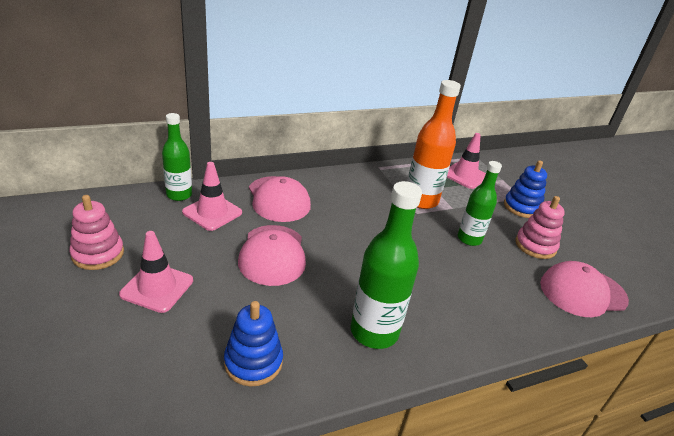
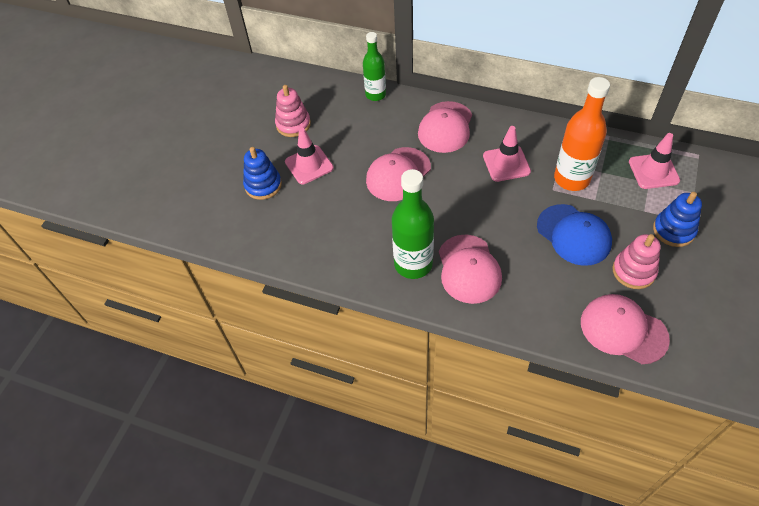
camera: 50 degrees right, 20 degrees up
(212, 212) = (386, 120): pink traffic cone -> pink traffic cone (506, 164)
(253, 362) = (324, 241): blue stacking toy -> blue stacking toy (263, 185)
(427, 308) = (469, 269): none -> pink cap
(469, 239) = (573, 235): green bottle -> blue cap

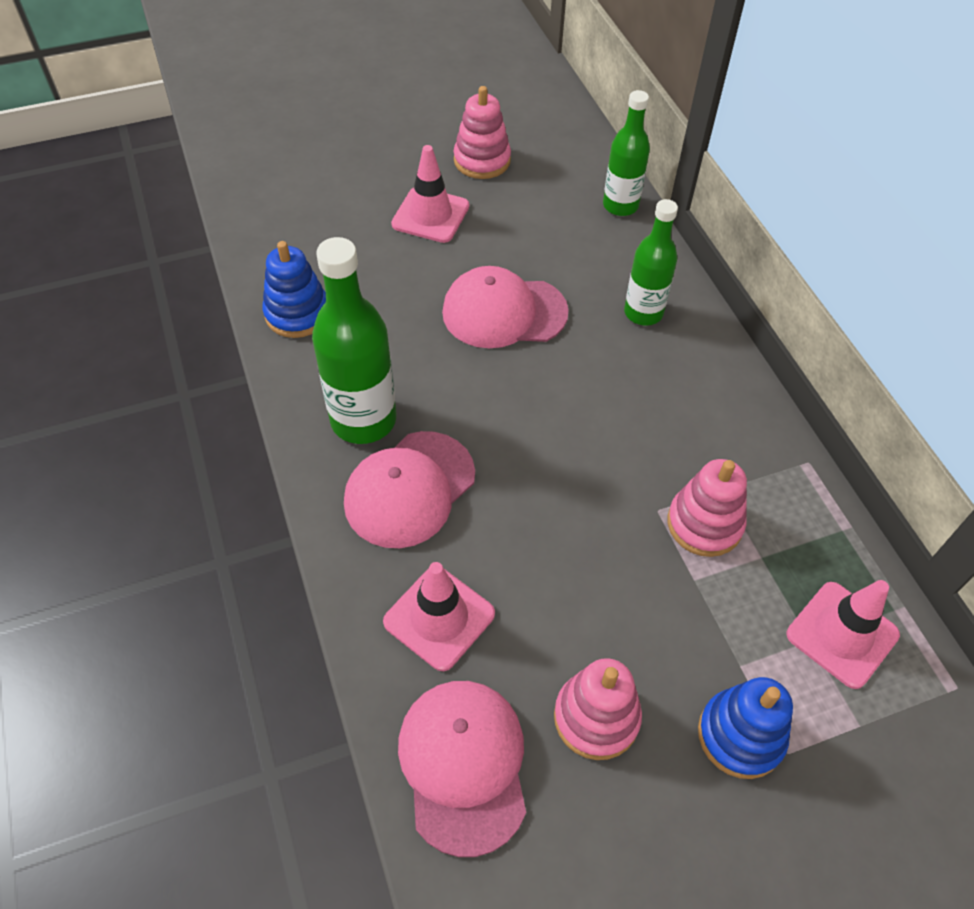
camera: 45 degrees right, 0 degrees up
(263, 185) = (356, 194): blue stacking toy -> blue stacking toy (297, 314)
(445, 127) = (643, 313): pink cap -> green bottle
(506, 164) = (649, 423): pink traffic cone -> pink traffic cone (439, 618)
(571, 179) = (704, 524): orange bottle -> pink stacking toy
(573, 235) = (593, 589): blue cap -> none

